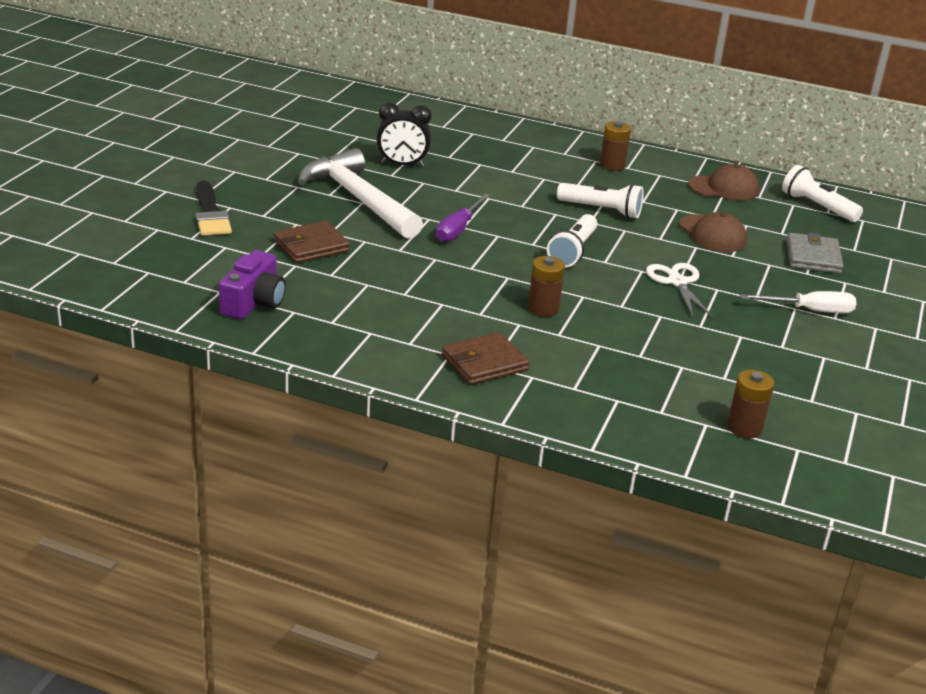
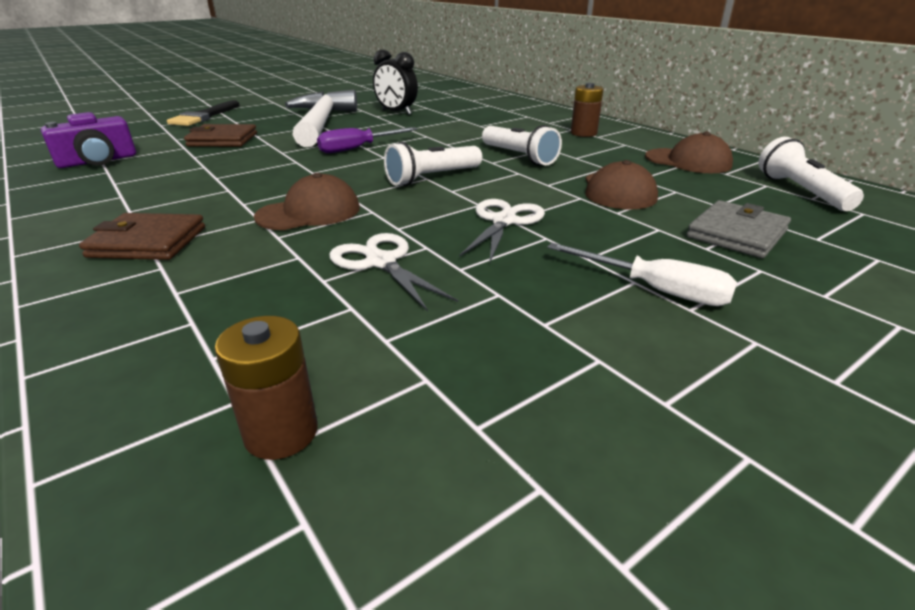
camera: 35 degrees right, 0 degrees up
(543, 309) = (309, 212): brown battery -> brown cap
(652, 334) = (381, 262): none -> white scissors

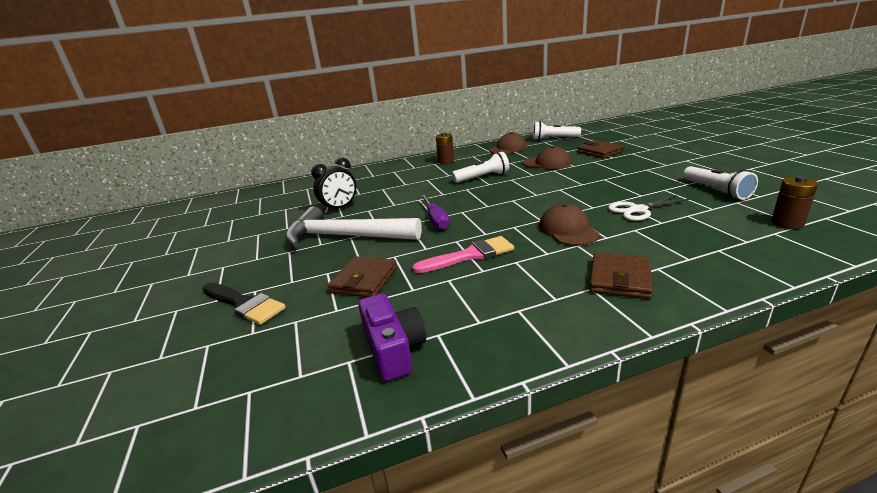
camera: 70 degrees left, 5 degrees down
(254, 169) = (470, 255): none -> pink brush
(432, 178) = (513, 198): white flashlight -> white flashlight (716, 191)
(504, 221) = (584, 185): white scissors -> none
(655, 290) = (653, 167): white screwdriver -> none
(736, 234) = (599, 152): grey wallet -> brown wallet

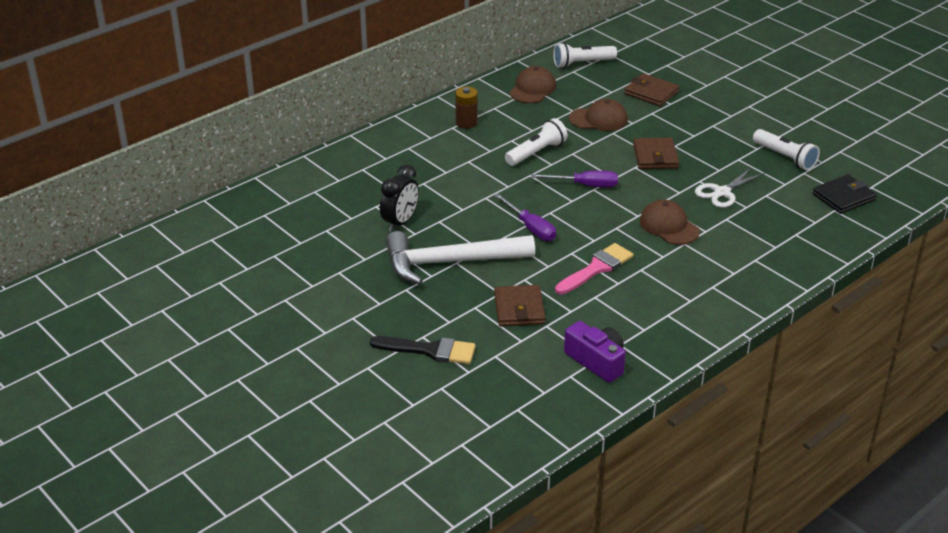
camera: 25 degrees left, 10 degrees up
(506, 197) = (585, 185): none -> purple screwdriver
(620, 279) = (730, 274): brown wallet -> brown wallet (655, 156)
(787, 223) = (843, 197): brown battery -> black wallet

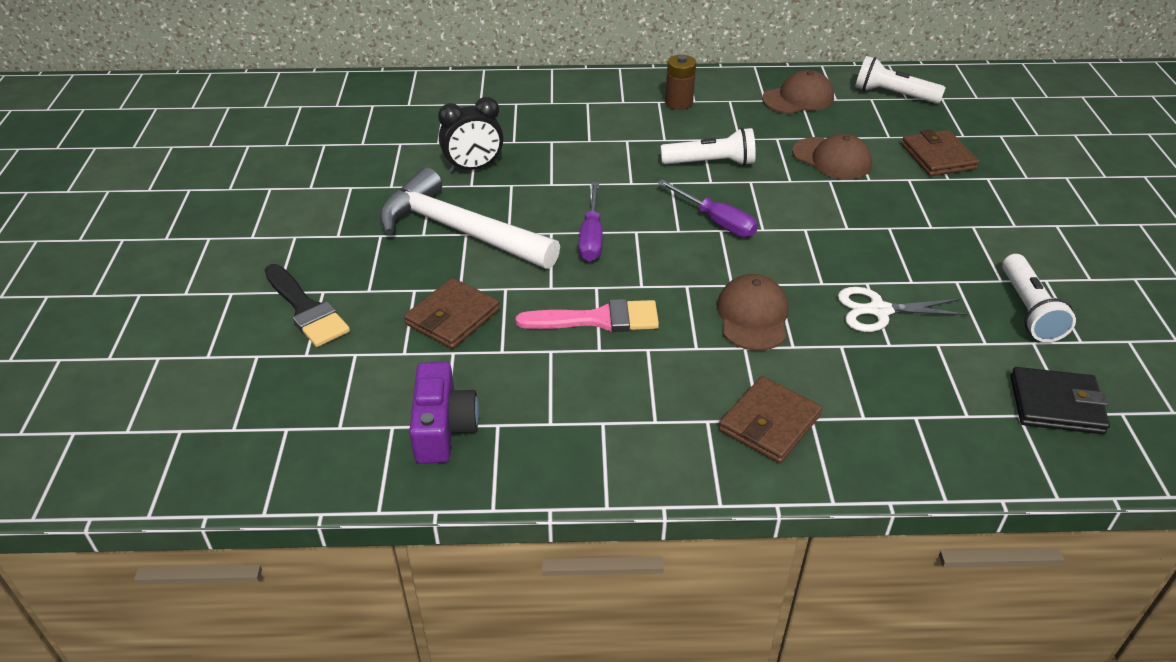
camera: 40 degrees right, 5 degrees up
(655, 156) = (846, 228): brown wallet -> brown wallet (769, 423)

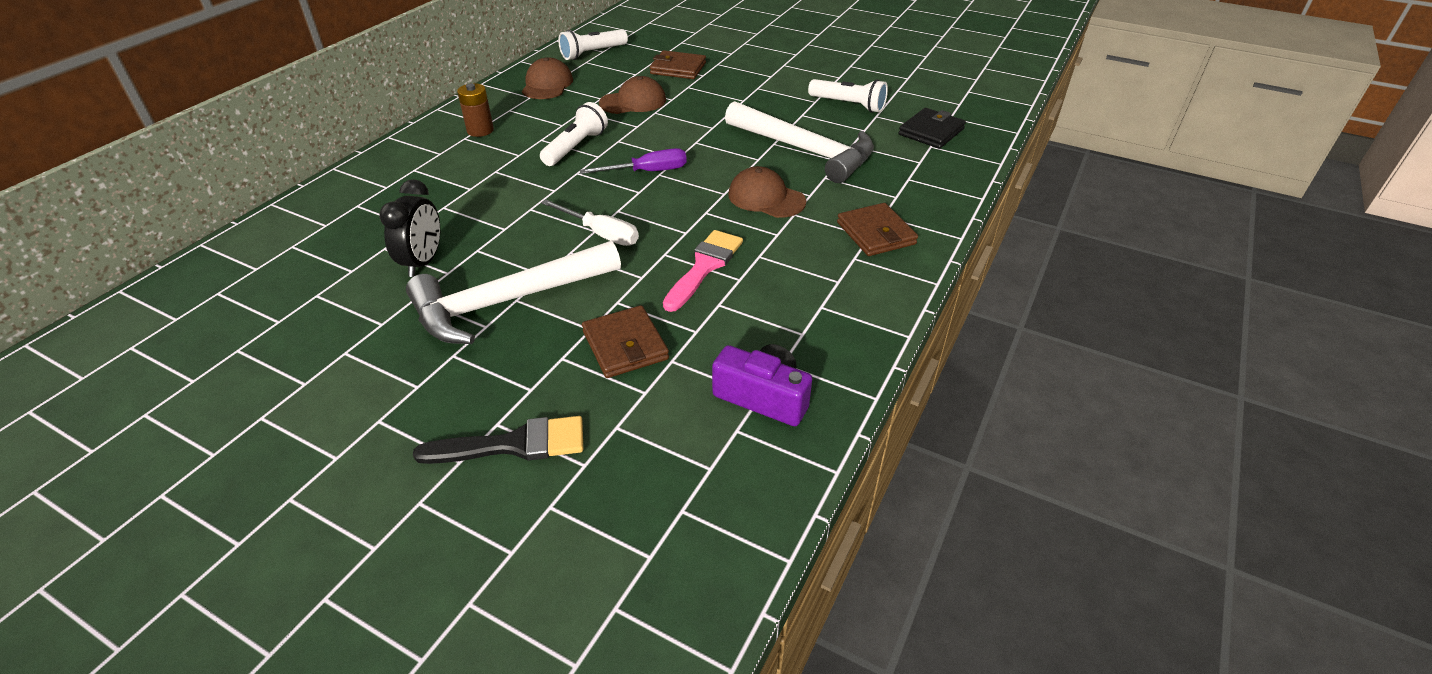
camera: 60 degrees left, 0 degrees up
(591, 237) = (601, 234): purple screwdriver -> white screwdriver
(879, 311) = (805, 150): white scissors -> white hammer

